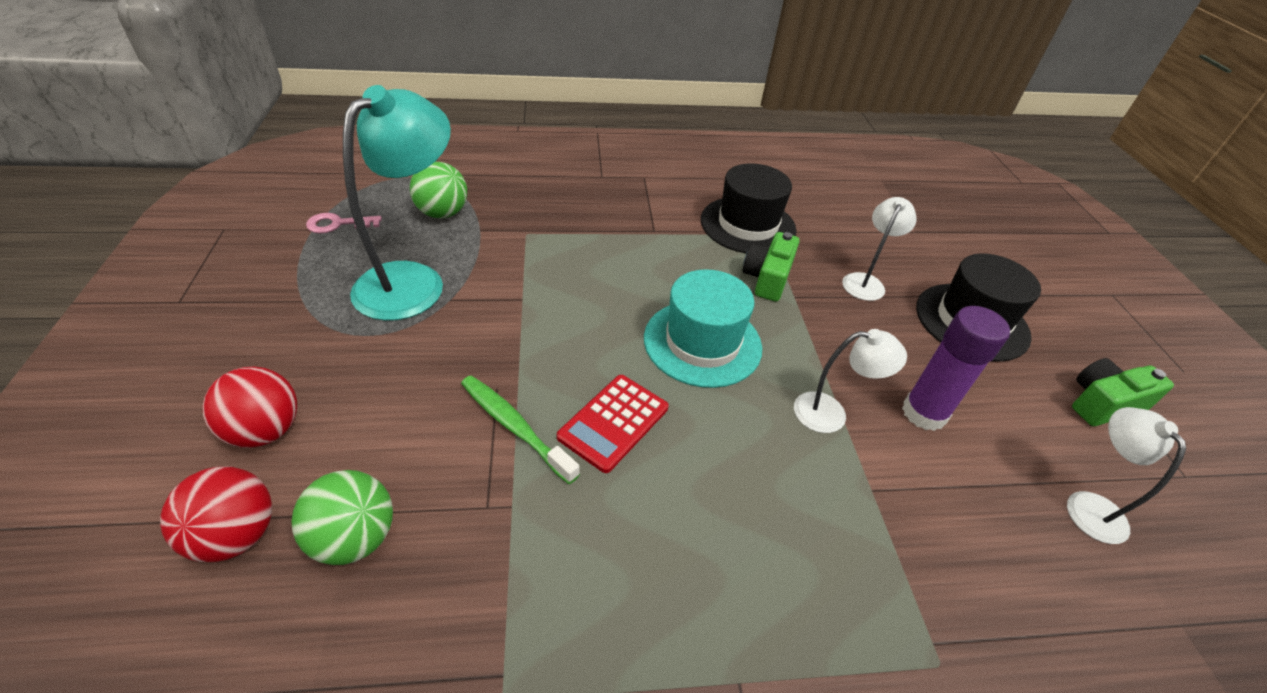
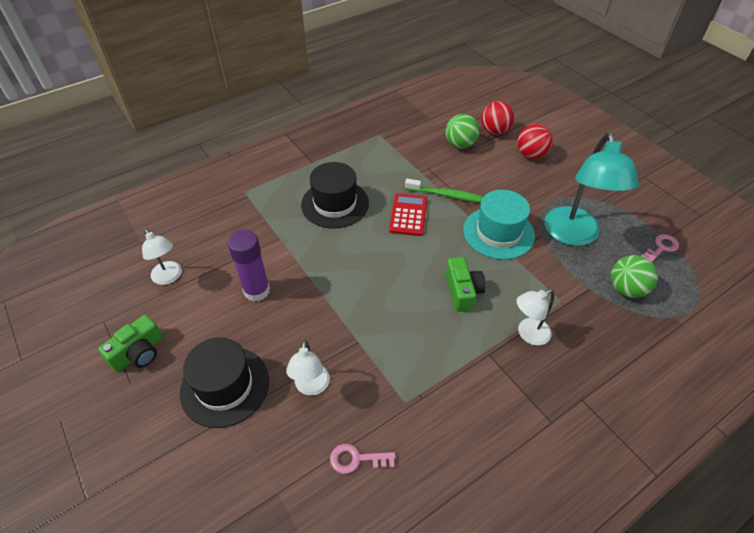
camera: 155 degrees right, 5 degrees up
(702, 342) = (395, 275): turquoise hat -> turquoise hat (498, 232)
(748, 225) = (427, 405): black hat -> black hat (335, 204)
(767, 278) = (383, 349): green camera -> green camera (462, 291)
(831, 413) = (308, 266): white lamp -> white lamp (528, 334)
(835, 222) = (357, 459): none -> pink key

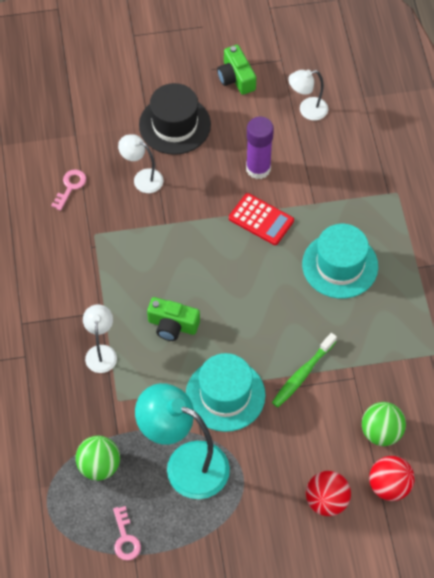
camera: 115 degrees right, 10 degrees up
(335, 204) = (340, 265): black hat -> turquoise hat
(408, 215) = (291, 325): red calculator -> red calculator (261, 219)

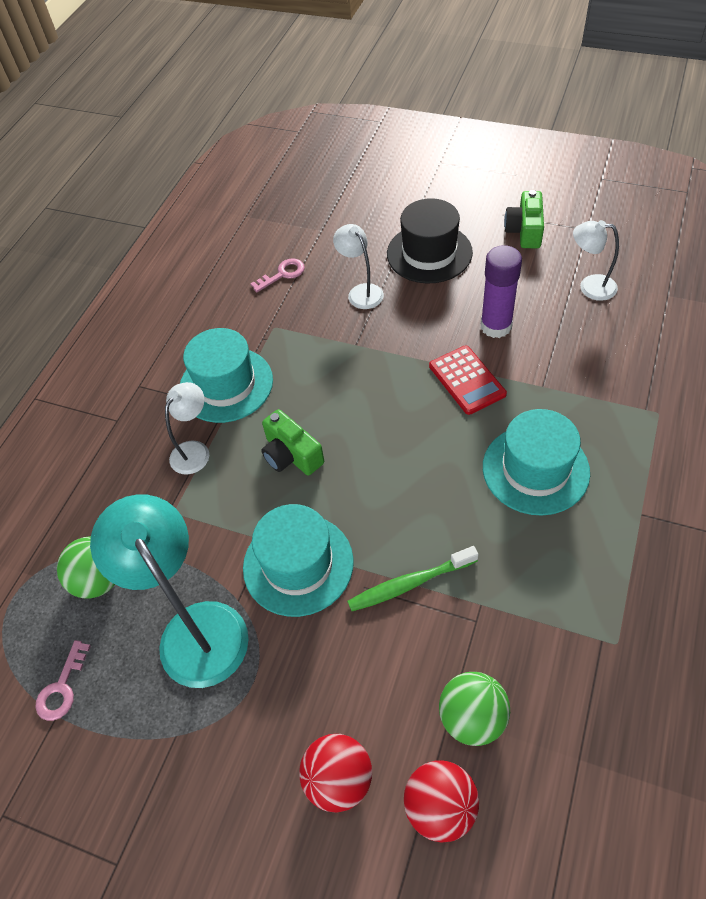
camera: 35 degrees right, 5 degrees down
(89, 294) = (226, 384): none -> turquoise hat

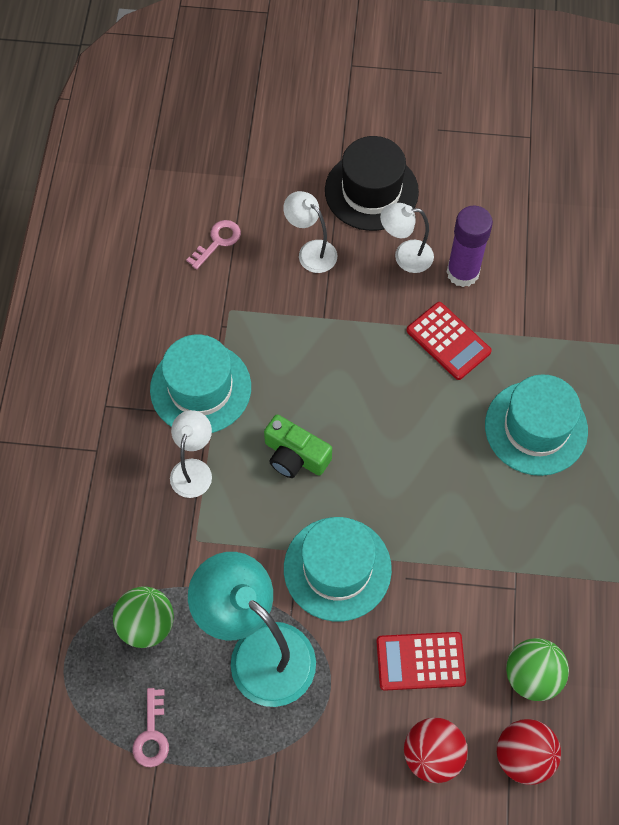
camera: 20 degrees left, 10 degrees up
(355, 674) = (420, 661): none -> red calculator
(409, 584) = (447, 566): green toothbrush -> none
(525, 230) = (466, 147): green camera -> none
(590, 286) = (547, 209): white lamp -> white lamp (405, 256)

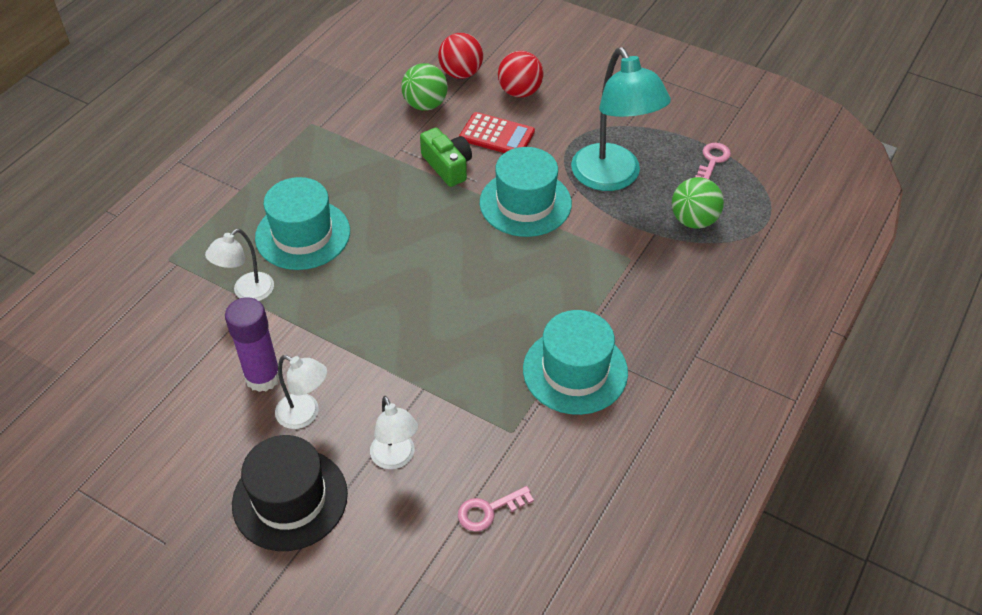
camera: 155 degrees left, 15 degrees down
(193, 469) = (611, 308): white lamp -> white lamp (247, 292)
(295, 456) = (516, 287): green camera -> green camera (447, 166)
(448, 341) = (323, 324): red calculator -> none

